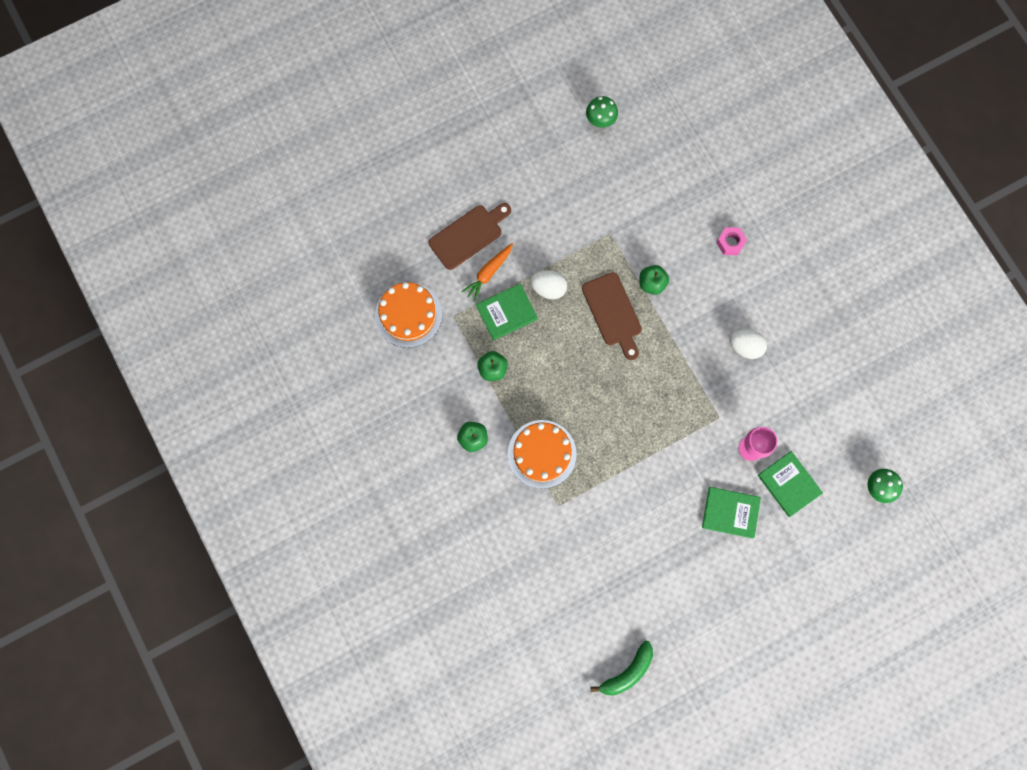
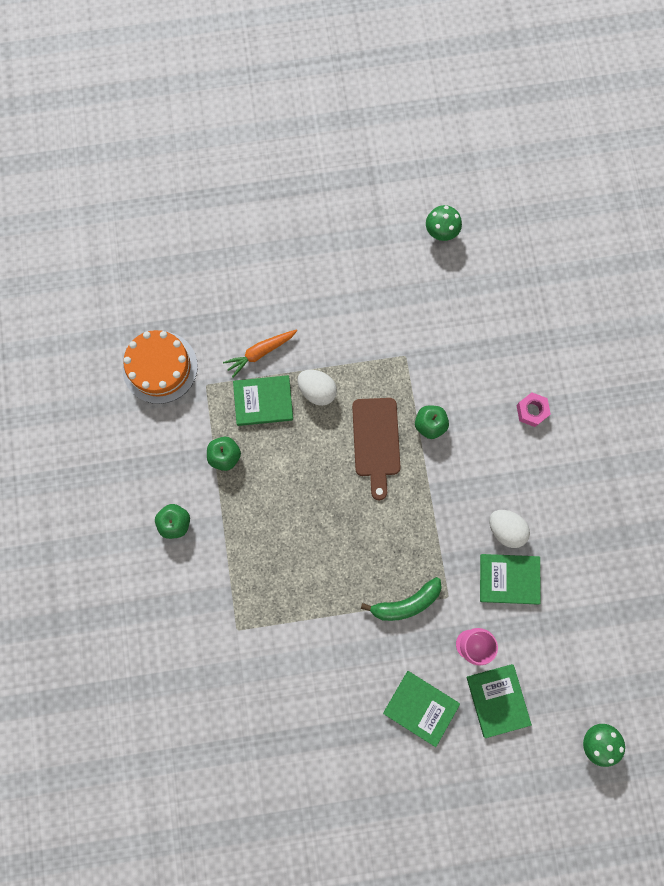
camera: 20 degrees right, 0 degrees up
(468, 235) = (255, 305): brown cutting board -> none
(542, 454) = (241, 566): orange cake -> none
(627, 672) = (240, 843): green banana -> green banana (406, 603)
(762, 385) = (509, 579): none -> green book

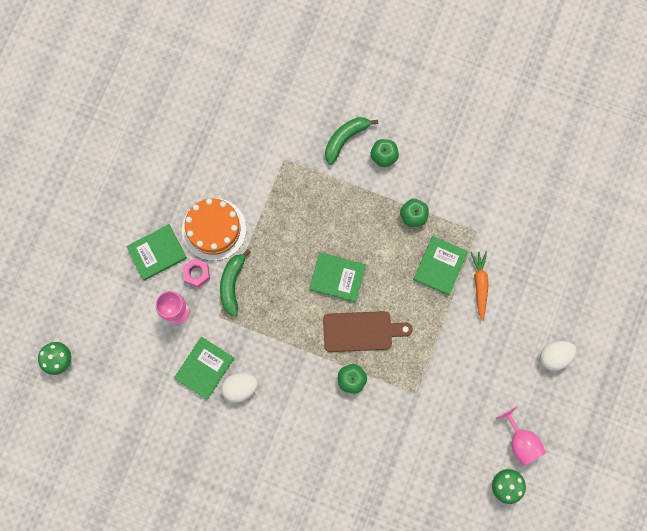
camera: 120 degrees right, 0 degrees up
(160, 367) = (508, 205): orange cake -> orange cake (214, 229)
(177, 575) = (345, 139): none -> green banana
(317, 391) = (425, 310): white egg -> white egg (554, 356)
(376, 442) = (361, 331): brown cutting board -> brown cutting board turned 150 degrees clockwise
(392, 239) = (521, 441): none -> pink goblet
(498, 700) = (129, 308): green book -> green book (337, 277)
(531, 411) = (317, 465): pink nut -> pink nut (197, 273)

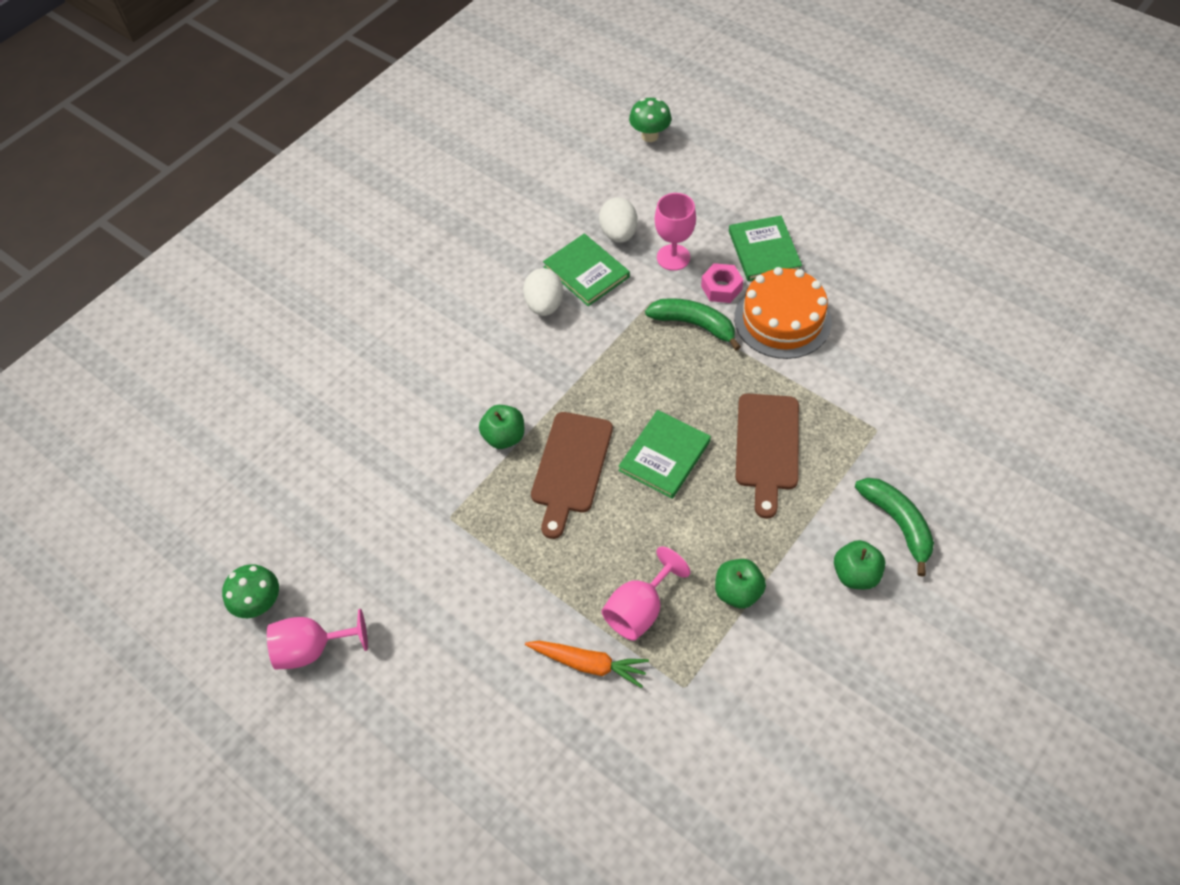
camera: 110 degrees right, 20 degrees down
(314, 219) = (767, 447): none -> brown cutting board
(440, 266) = (639, 609): green book -> pink goblet
(554, 356) = (423, 751): white egg -> white egg (618, 234)

